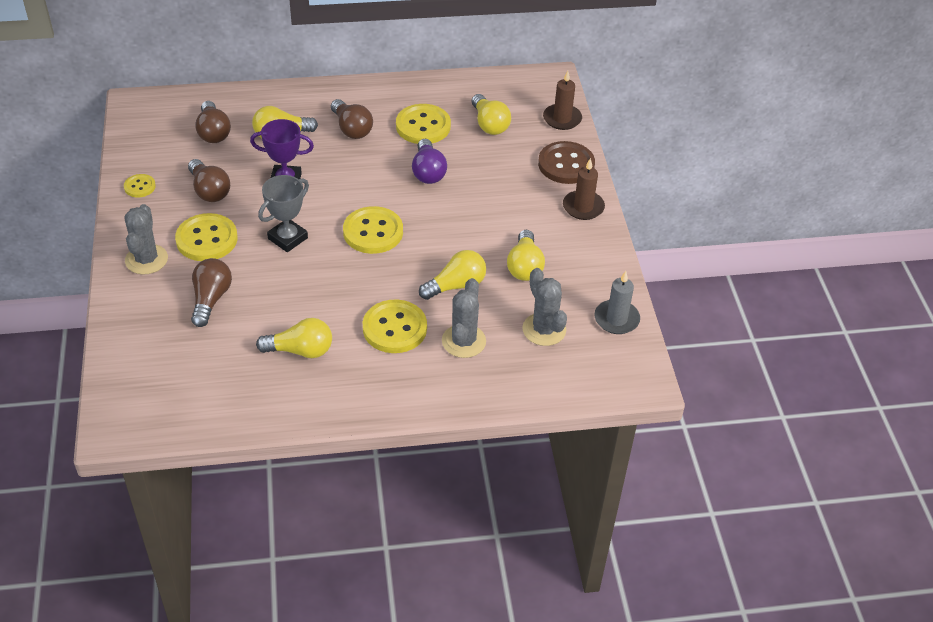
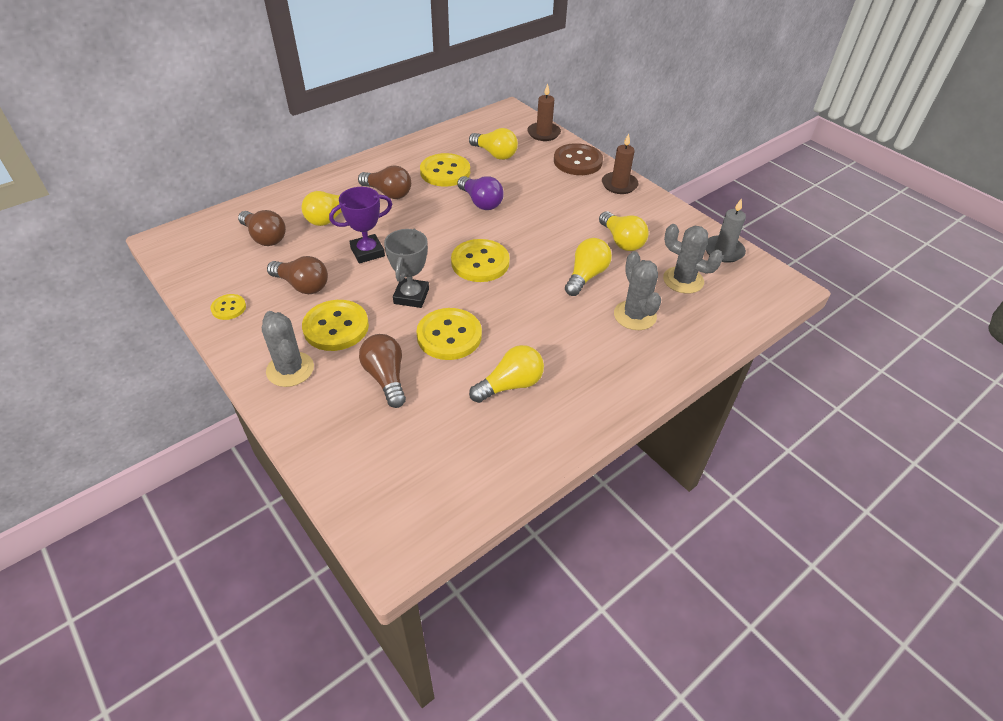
camera: 30 degrees left, 0 degrees up
(394, 328) = (571, 330): yellow button -> yellow button (449, 336)

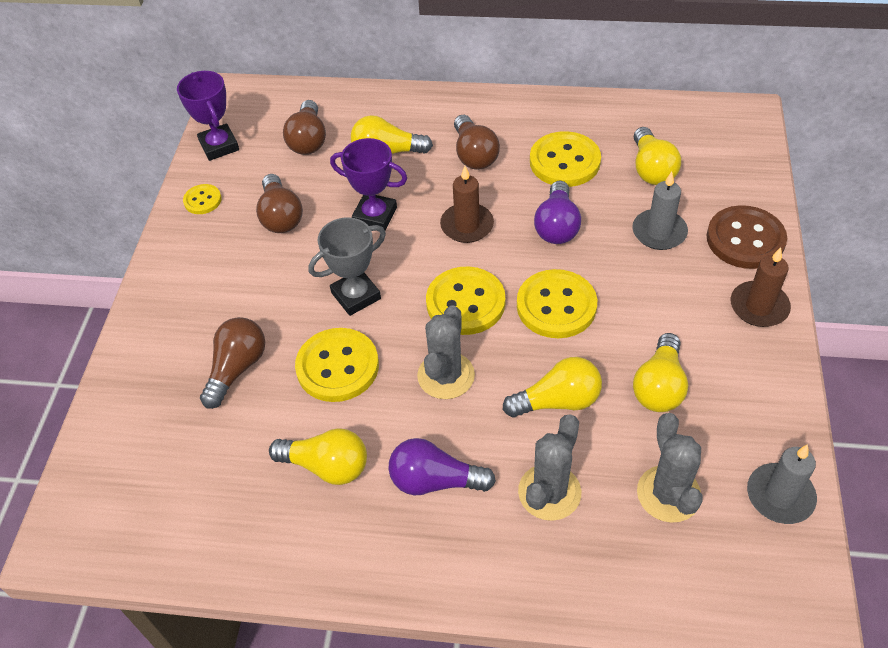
camera: 50 degrees right, 5 degrees up
(198, 273) = (219, 146): none -> purple trophy
(290, 369) = (179, 300): grey cactus -> grey cactus (446, 376)
(336, 327) = (258, 282): yellow button -> yellow button (556, 306)
(535, 178) = (659, 232): none -> grey candle
(543, 133) = (751, 172): brown candle -> brown candle (467, 225)
(576, 350) = (435, 481): none -> purple light bulb

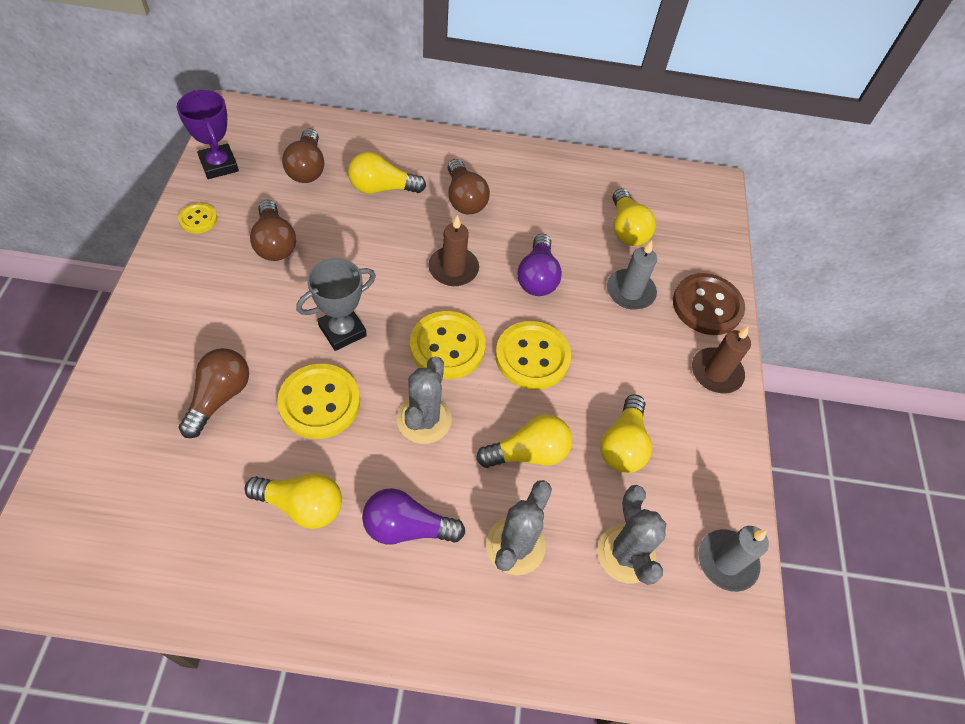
camera: 10 degrees left, 5 degrees up
(375, 216) = (366, 251): purple trophy -> none
(564, 161) = (548, 214): yellow button -> none

